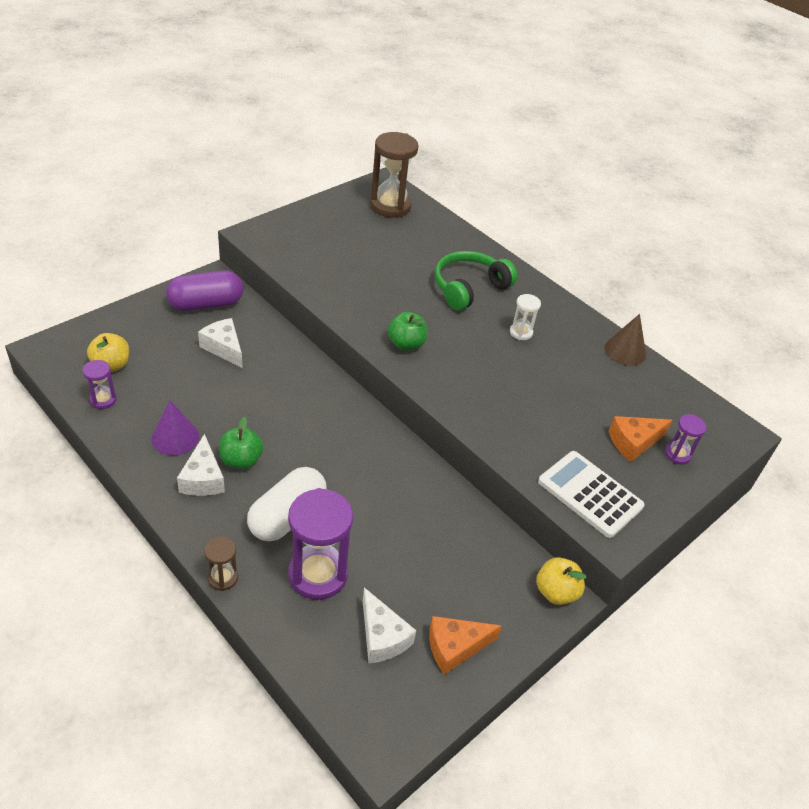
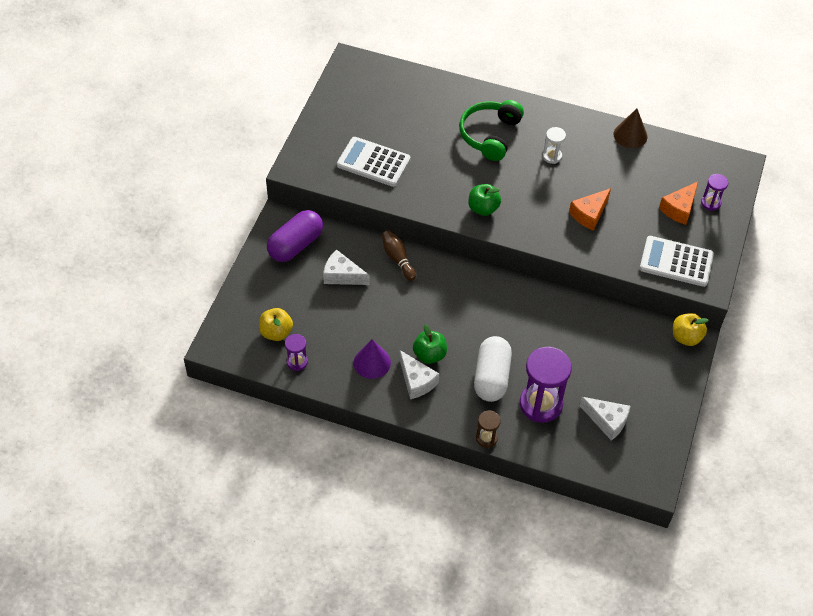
camera: 25 degrees left, 10 degrees up
(292, 359) = (398, 259): none -> brown bowling pin
(330, 261) = (373, 162): none -> white calculator
(390, 206) = (374, 84): brown hourglass -> none
(455, 647) = (652, 404): orange cheese -> orange cheese (589, 214)

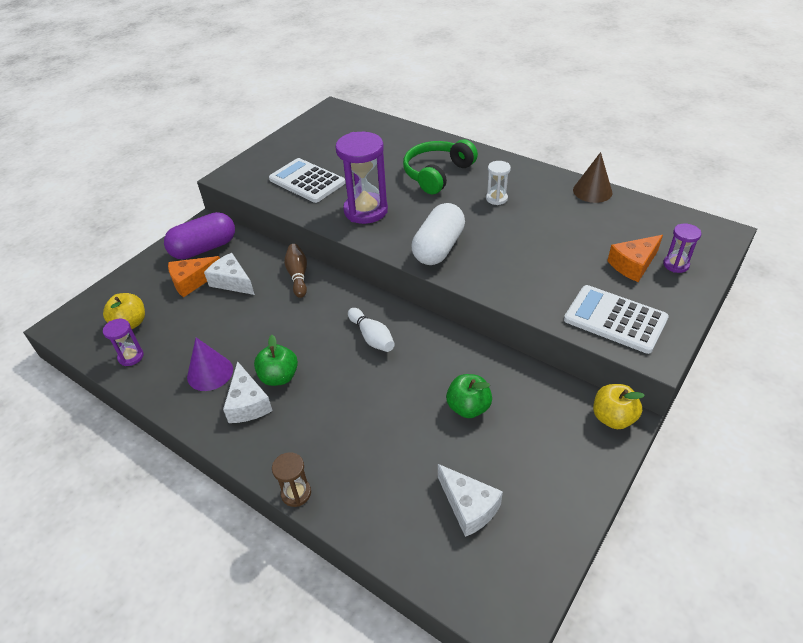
camera: 20 degrees right, 10 degrees down
(483, 208) = (399, 233): green apple -> green apple (468, 407)
(487, 306) = (372, 337): none -> white bowling pin
(491, 377) = (339, 417): white capsule -> white capsule (438, 248)
(540, 404) = (387, 464): purple hourglass -> purple hourglass (365, 211)
(589, 214) = (519, 255): orange cheese -> orange cheese (192, 281)

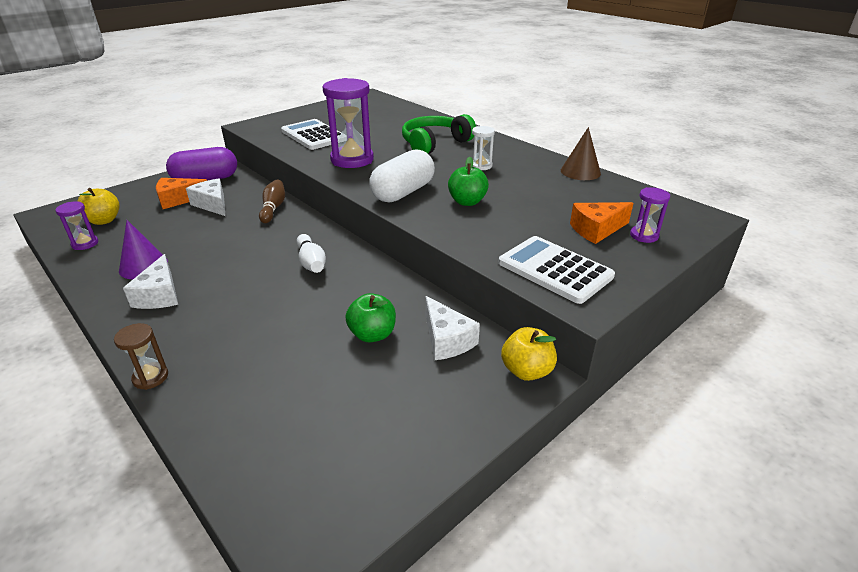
camera: 10 degrees right, 10 degrees down
(279, 377) = (203, 279): green apple -> green apple (467, 202)
(468, 506) = (320, 425): white cheese -> white cheese (446, 340)

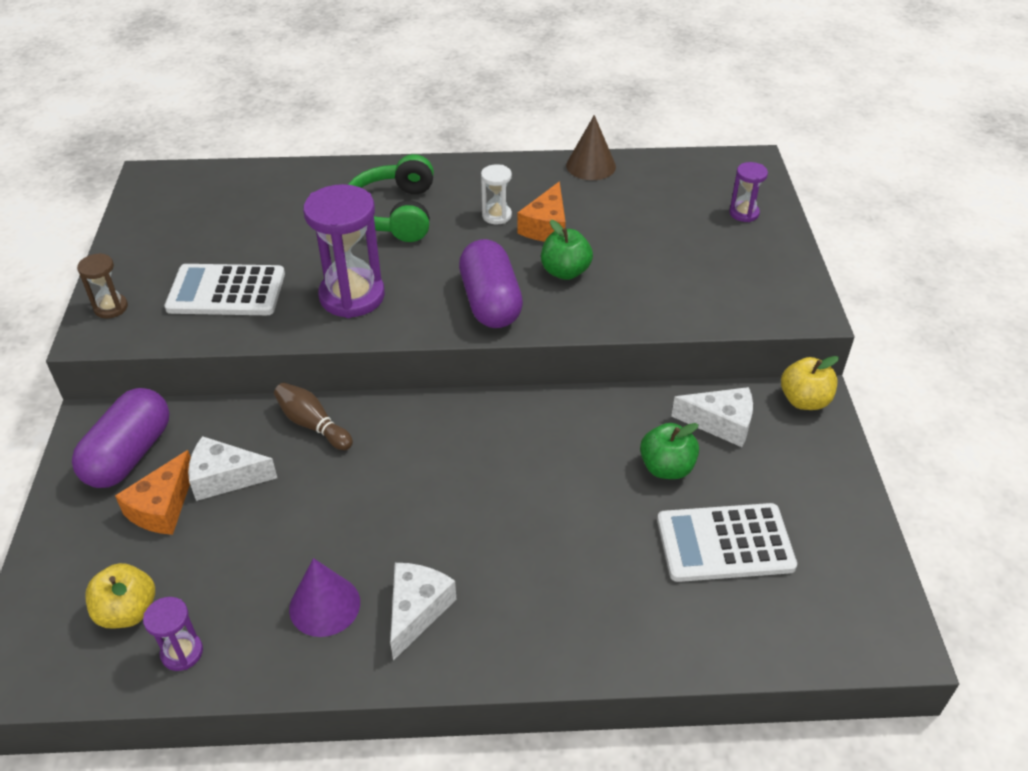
camera: 50 degrees left, 10 degrees up
(150, 377) = (582, 669): brown hourglass -> brown hourglass (111, 308)
(159, 295) = (417, 611): white cheese -> white cheese turned 105 degrees counterclockwise
(311, 262) = (486, 450): white bowling pin -> none
(403, 192) = (490, 302): white capsule -> purple capsule
(554, 270) = (744, 295): white calculator -> white calculator (725, 543)
(596, 230) = (707, 230): orange cheese -> orange cheese (546, 226)

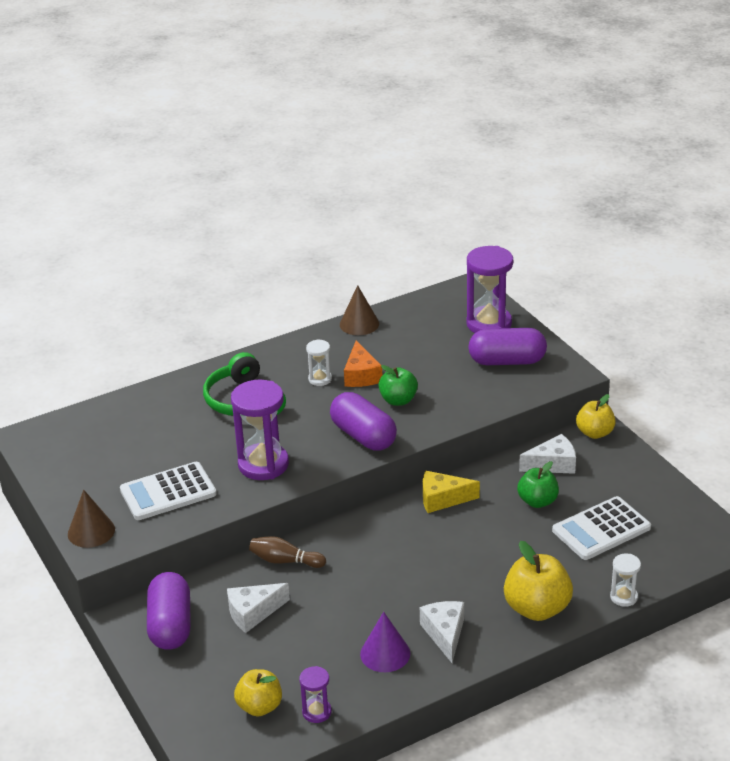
camera: 25 degrees left, 10 degrees down
(111, 308) = (91, 531): brown hourglass -> brown cone
(162, 507) = (225, 645): orange cheese -> none
(551, 417) = (442, 499): none -> yellow cheese
(559, 627) = (537, 608): none -> yellow apple
(689, 664) = (623, 597): none -> white hourglass
(733, 267) = (507, 361): none -> purple capsule
(744, 213) = (489, 324): purple hourglass -> purple hourglass, size x2.01

